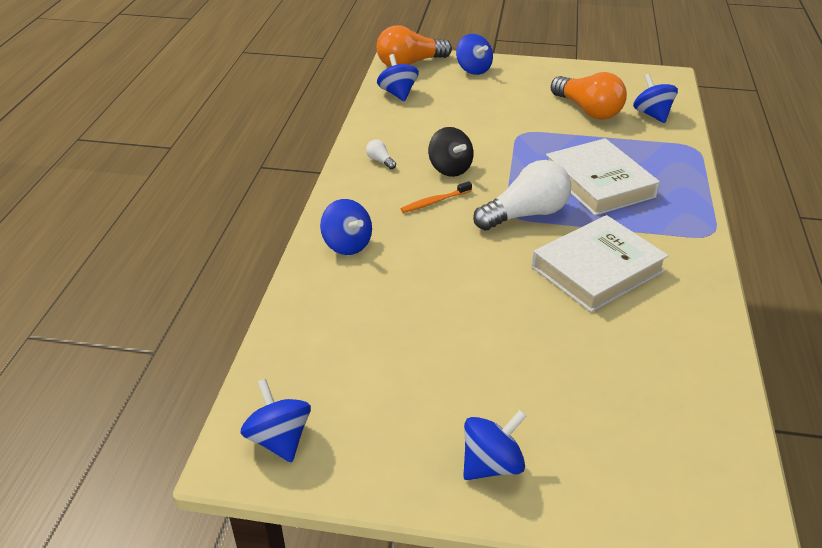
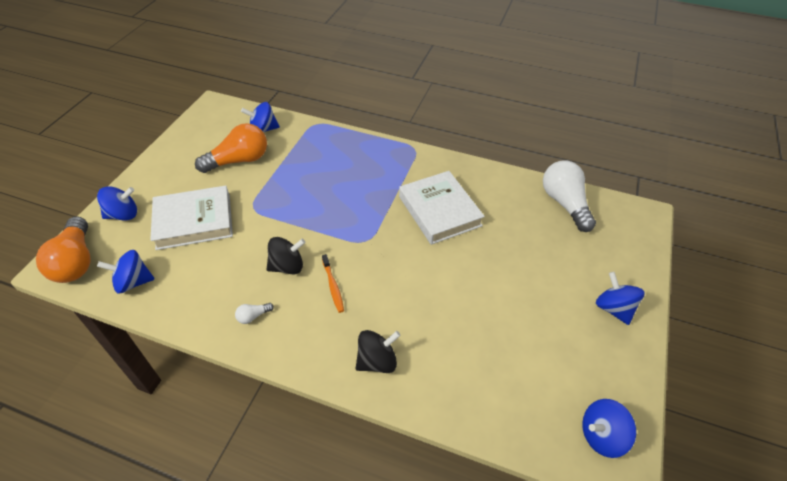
camera: 80 degrees left, 10 degrees up
(347, 245) = (377, 361): blue spinning top -> black spinning top
(525, 214) = (368, 232): white light bulb -> white light bulb (564, 203)
(599, 183) = (341, 182): white book -> white book (194, 221)

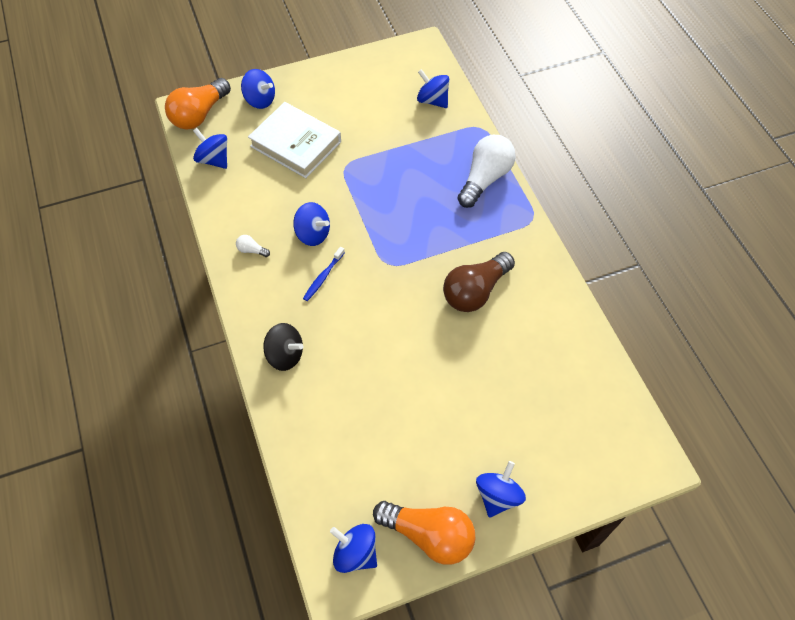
camera: 50 degrees right, 10 degrees up
(239, 160) = (382, 116): orange light bulb -> orange light bulb (429, 535)
(287, 266) = (313, 234): black spinning top -> blue spinning top
(333, 286) = (323, 277): orange toothbrush -> blue toothbrush
(439, 211) = (475, 291): white book -> brown light bulb
(564, 203) = (592, 383): white light bulb -> white light bulb (485, 179)

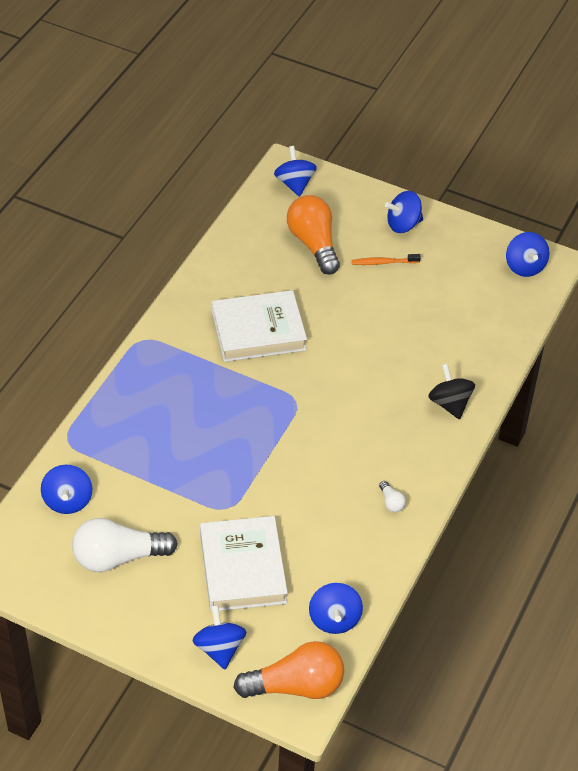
camera: 135 degrees left, 10 degrees down
(313, 234) = (326, 473): blue spinning top -> blue spinning top (294, 184)
(323, 277) = (358, 433): blue toothbrush -> none
(429, 535) = (469, 241): orange light bulb -> orange light bulb (313, 244)
(467, 438) = (383, 262): none -> orange toothbrush
(475, 291) = (258, 331): brown light bulb -> white book
(485, 179) = (131, 397): white light bulb -> white light bulb (118, 557)

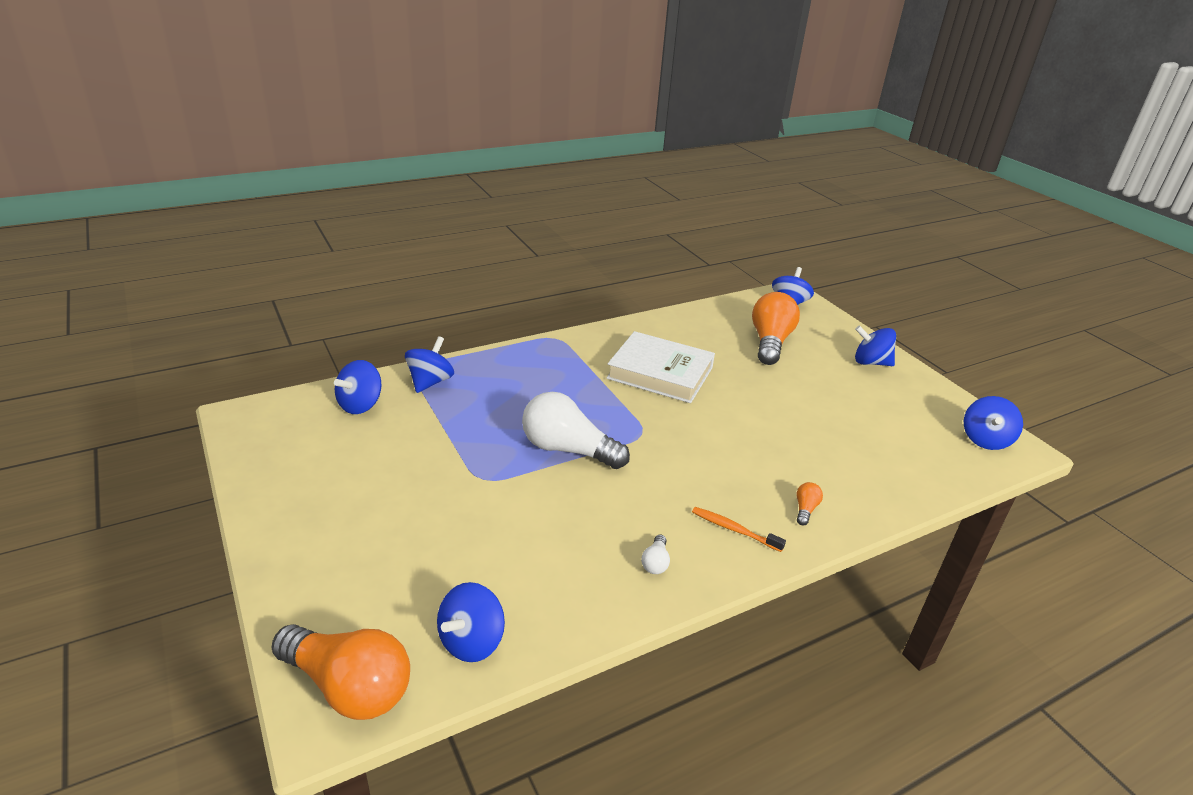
camera: 35 degrees right, 15 degrees down
(118, 557) = (342, 464): white light bulb -> white light bulb (568, 449)
(219, 648) = (324, 594): blue spinning top -> blue spinning top (430, 382)
(242, 568) = (437, 535): white book -> none
(383, 262) = (827, 378): orange toothbrush -> orange toothbrush (734, 529)
(450, 404) = (805, 509): black spinning top -> orange light bulb

